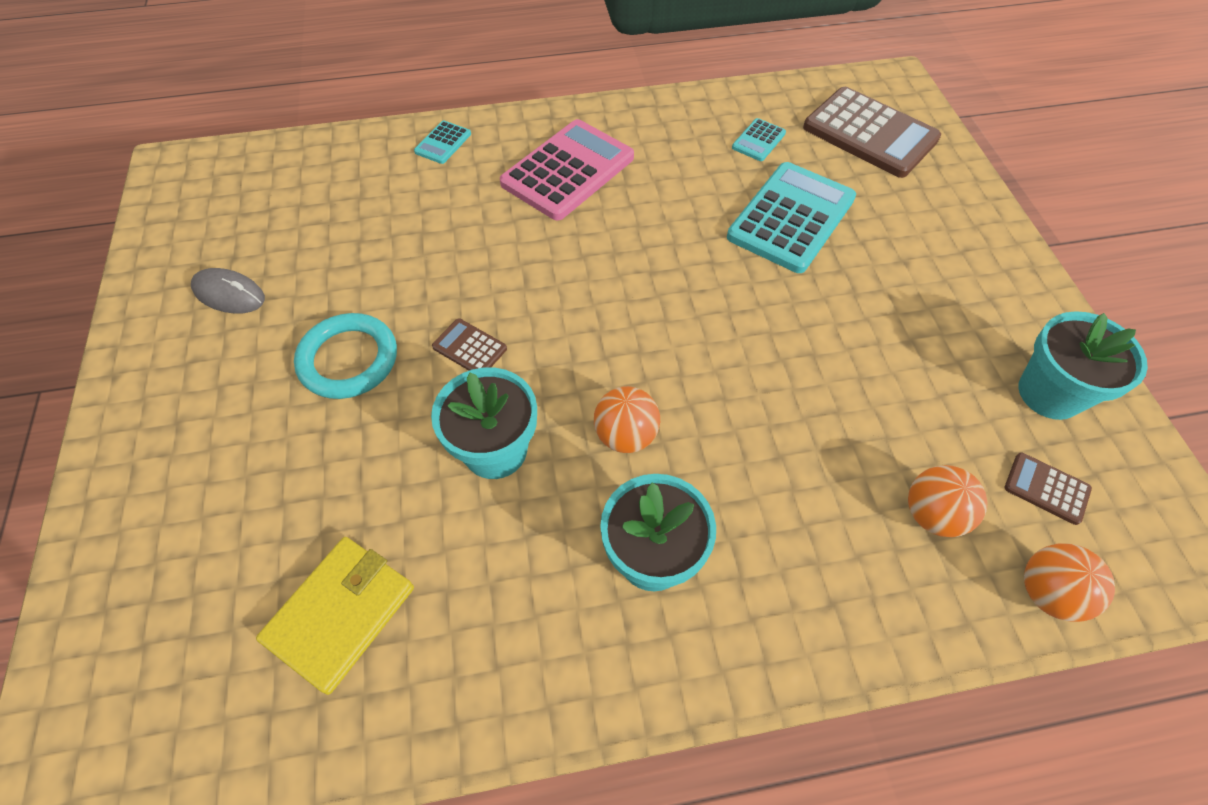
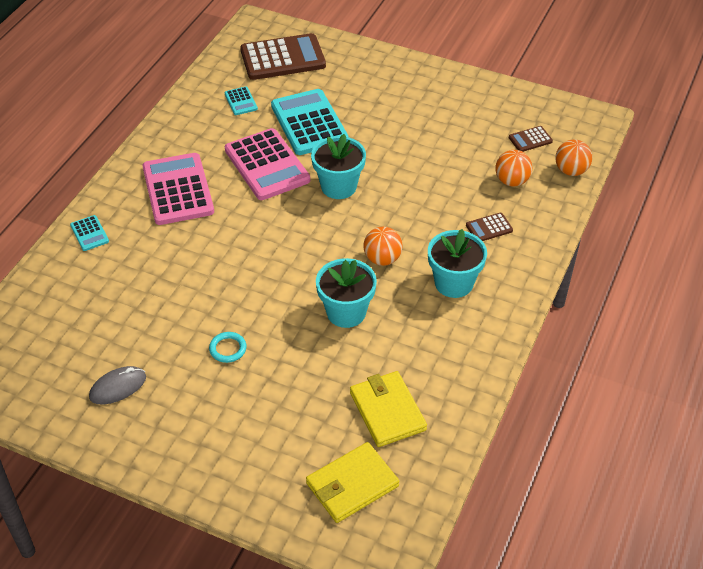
camera: 55 degrees left, 10 degrees down
(176, 648) = (352, 485): none -> yellow wallet
(348, 359) = (228, 349): turquoise ring -> turquoise ring, size x0.55
(469, 348) = (270, 293): brown calculator -> brown calculator (489, 228)
(680, 221) = (267, 165): none -> pink calculator
(1049, 393) = (490, 107): turquoise flower pot -> turquoise flower pot (338, 186)

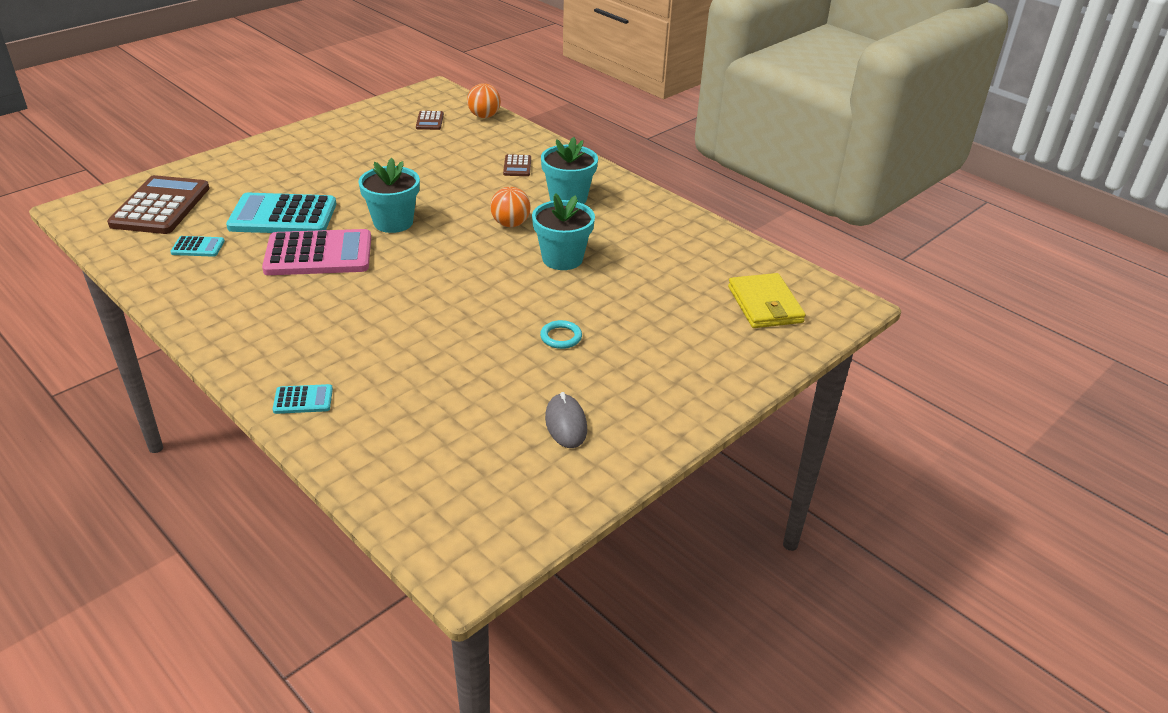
camera: 70 degrees left, 10 degrees down
(178, 190) = (295, 319): pink calculator -> none
(387, 411) = (692, 267): yellow wallet -> none
(511, 181) = (471, 142): orange ball -> none

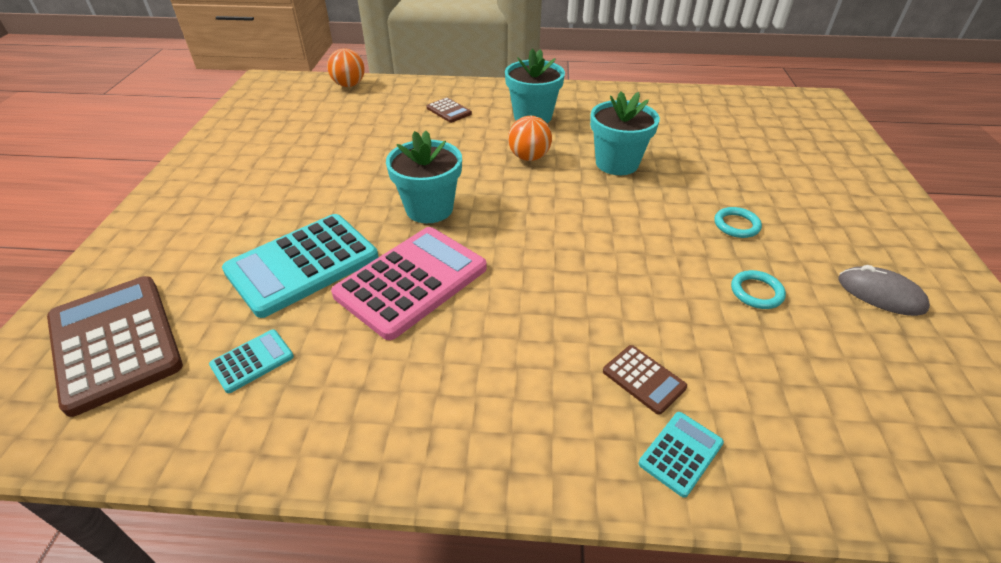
camera: 40 degrees left, 5 degrees up
(429, 121) = (305, 108): brown calculator -> brown calculator (643, 379)
(490, 373) = (756, 292): none -> turquoise ring
(765, 305) = (787, 124): yellow wallet -> none

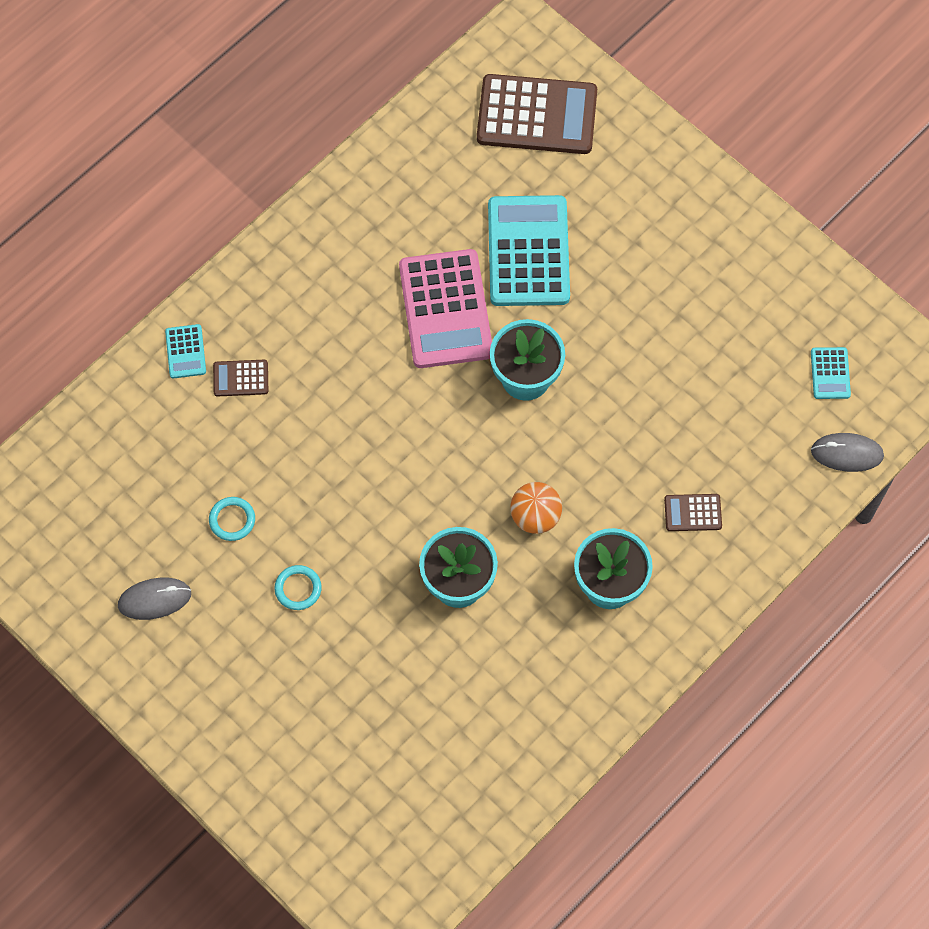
camera: 130 degrees right, 25 degrees up
(252, 361) = (450, 181): turquoise calculator -> turquoise calculator (830, 373)
(349, 85) = (847, 453): orange ball -> grey mouse

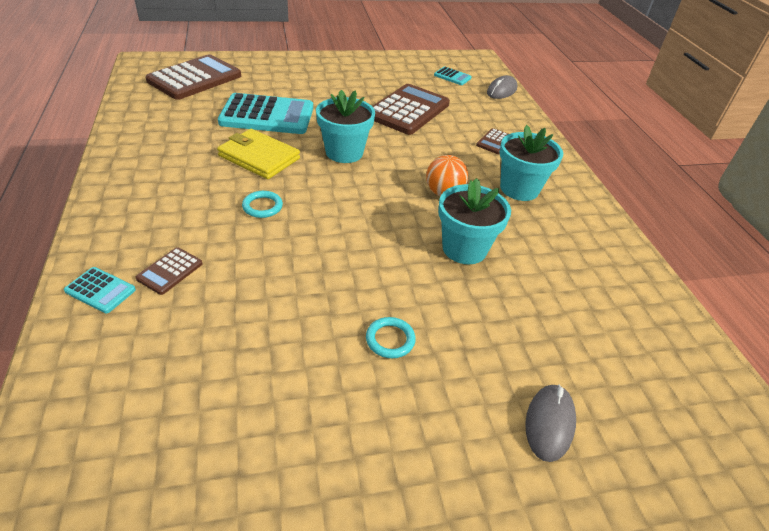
camera: 60 degrees left, 25 degrees down
(154, 599) = (300, 463): grey mouse -> grey mouse (549, 423)
(232, 520) = (283, 348): turquoise ring -> turquoise ring (262, 206)
(445, 309) = (259, 157): pink calculator -> yellow wallet
(528, 252) = (267, 115): turquoise calculator -> turquoise calculator turned 150 degrees clockwise
(680, 379) = (408, 110): none -> brown calculator

